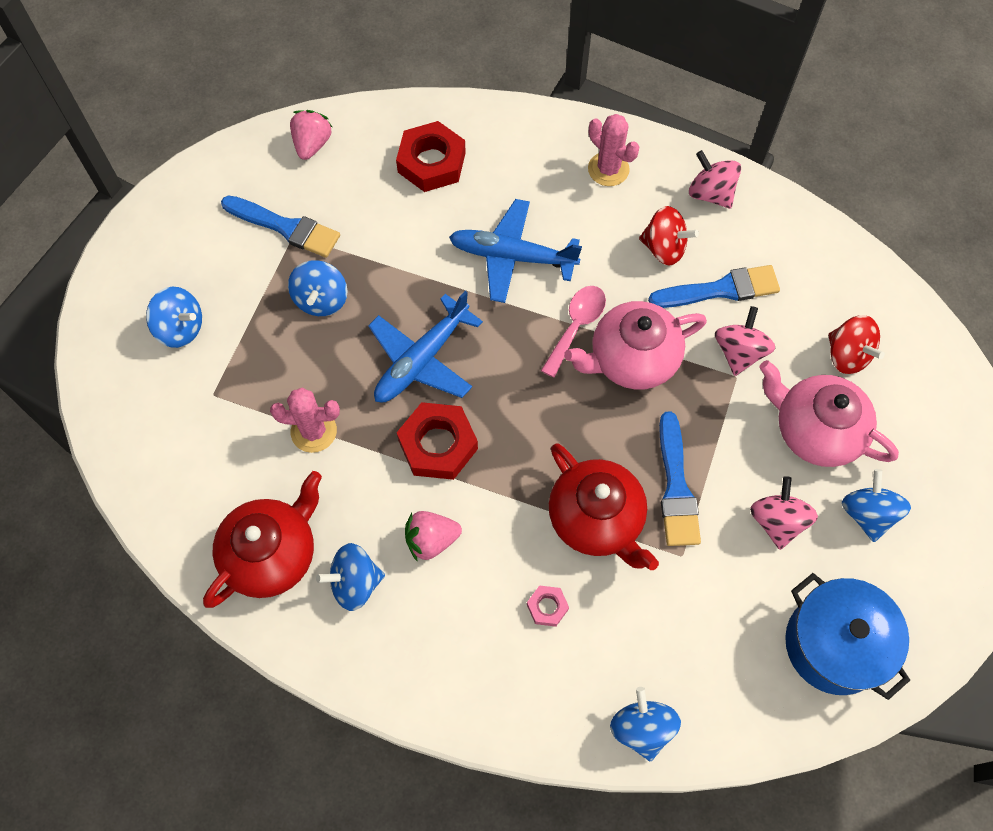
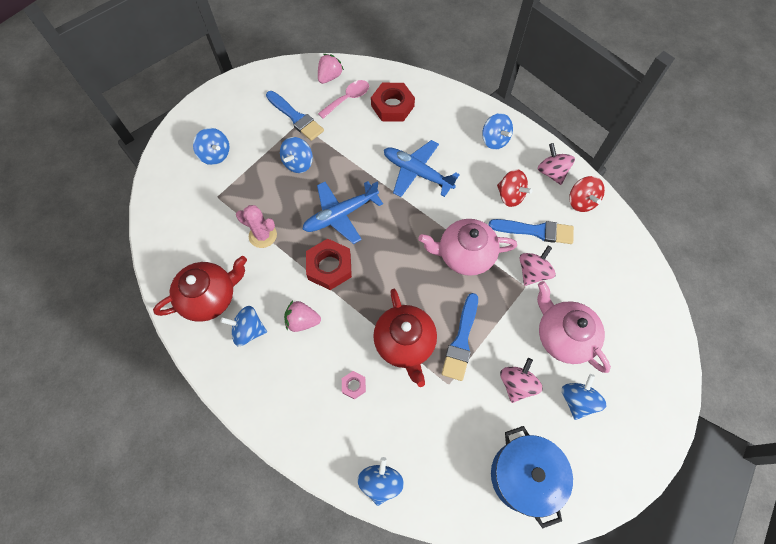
camera: 20 degrees right, 0 degrees up
(576, 326) = (439, 224): pink spoon -> pink spoon (348, 99)
(608, 169) = (494, 140): pink cactus -> blue spinning top
(847, 355) = (601, 296): red spinning top -> red spinning top (581, 201)

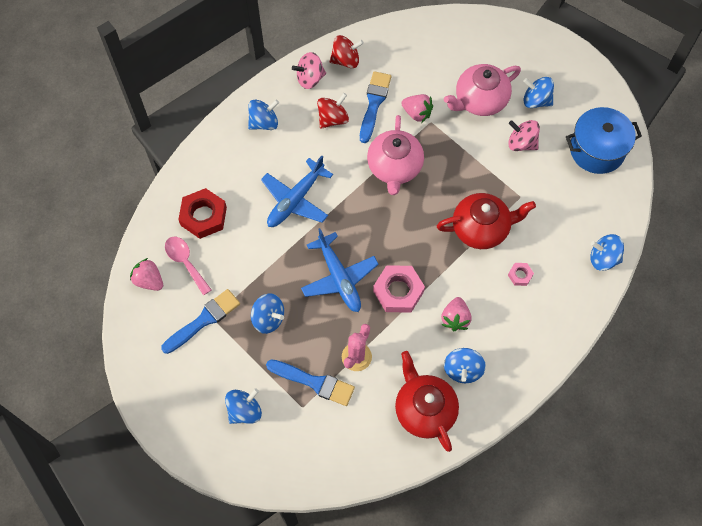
camera: 85 degrees left, 0 degrees up
(329, 267) = (398, 291): red nut -> pink nut
(461, 341) = (481, 181): blue brush -> blue brush (314, 382)
(533, 272) = (417, 113): pink spinning top -> pink strawberry

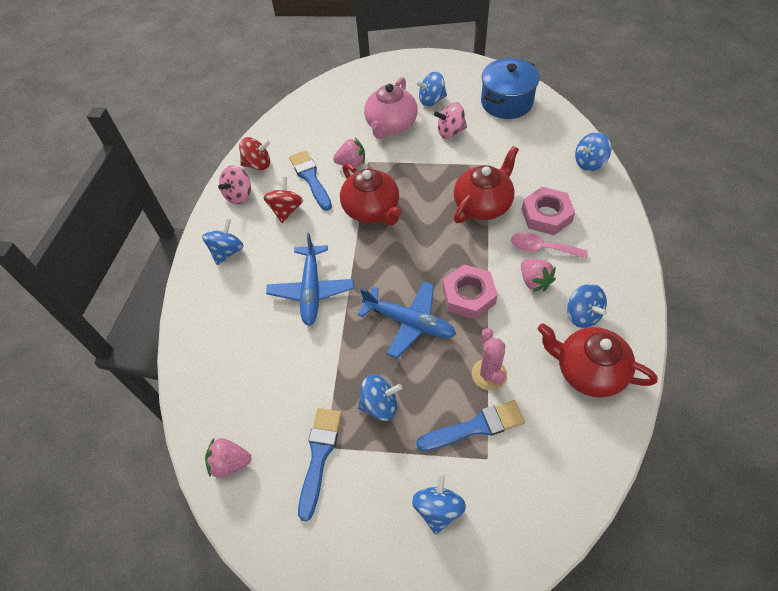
camera: 35 degrees left, 10 degrees down
(185, 262) = (254, 417): pink spoon -> pink spoon (541, 248)
(203, 216) = (236, 364): red nut -> none
(346, 60) = (258, 164): red spinning top -> red spinning top turned 45 degrees clockwise
(394, 167) = (372, 210): pink teapot -> red teapot
(520, 275) = (546, 215): pink nut -> pink nut, size x2.03

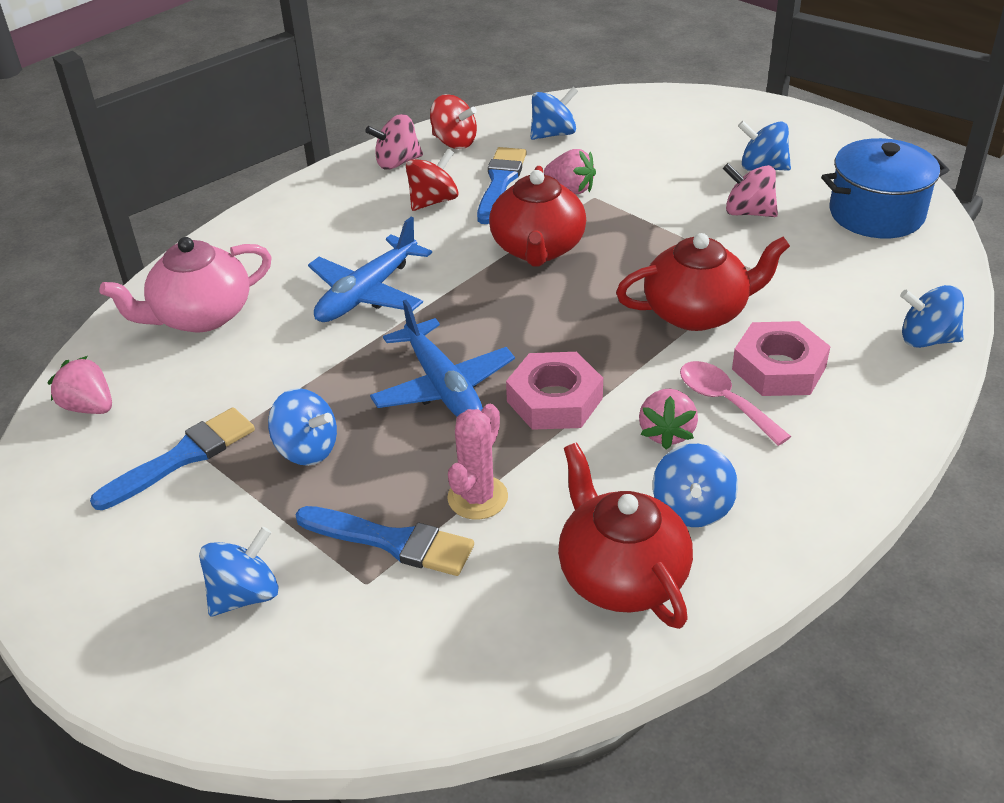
camera: 35 degrees right, 15 degrees down
(227, 251) = (320, 210): blue spinning top -> blue spinning top (553, 134)
(391, 125) = (671, 171): pink teapot -> pink teapot (201, 316)

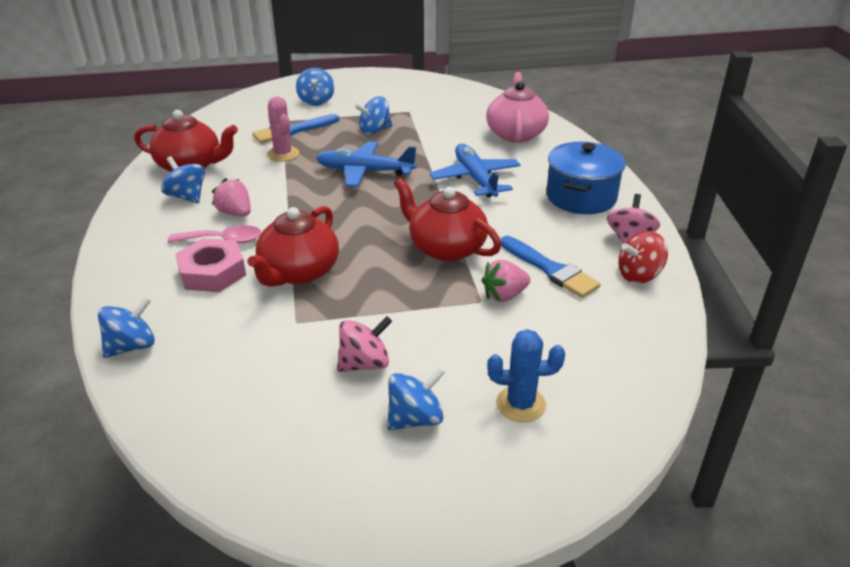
camera: 125 degrees right, 5 degrees down
(89, 407) = (475, 98): pink strawberry -> none
(182, 457) = (411, 108): blue brush -> none
(433, 201) = (555, 234): red spinning top -> none
(553, 134) = (605, 329): blue spinning top -> none
(554, 400) = (308, 195): pink nut -> none
(685, 137) = (520, 404): none -> blue cactus
(876, 214) = (265, 437): blue pot -> blue pot (581, 197)

